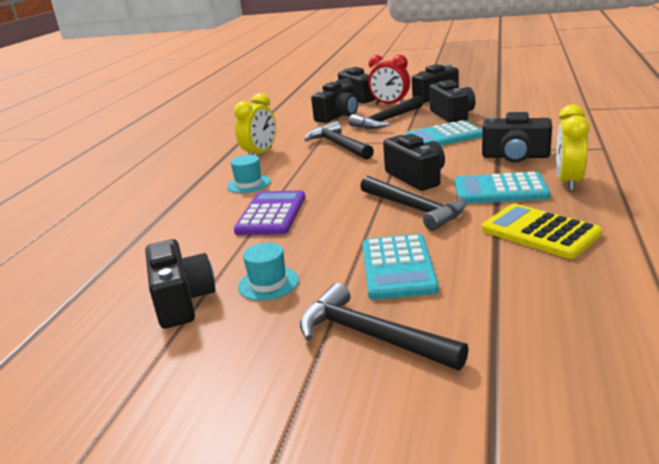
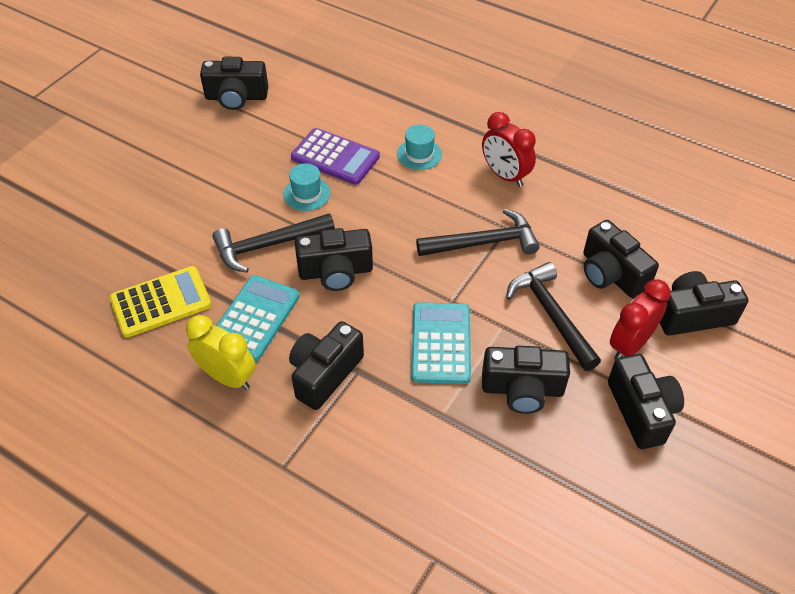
camera: 105 degrees right, 25 degrees up
(260, 154) = (505, 175): yellow clock -> red clock
(268, 283) = (222, 137): turquoise hat -> turquoise hat (306, 194)
(370, 336) = (124, 168): black hammer -> none
(398, 267) = (185, 203): turquoise calculator -> none

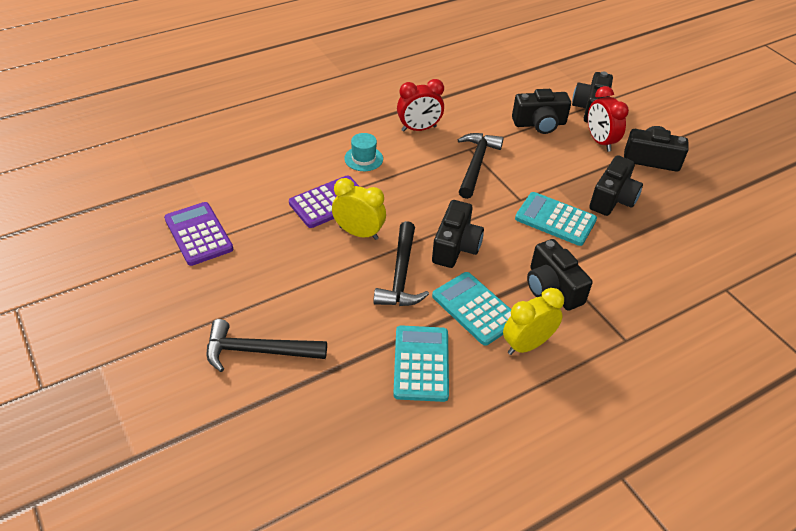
camera: 65 degrees left, 5 degrees down
(161, 302) = (421, 363): yellow calculator -> turquoise calculator
(236, 97) = (198, 234): black camera -> purple calculator
(306, 194) = (358, 233): turquoise hat -> yellow clock
(551, 315) = (558, 162): black hammer -> black hammer (258, 351)

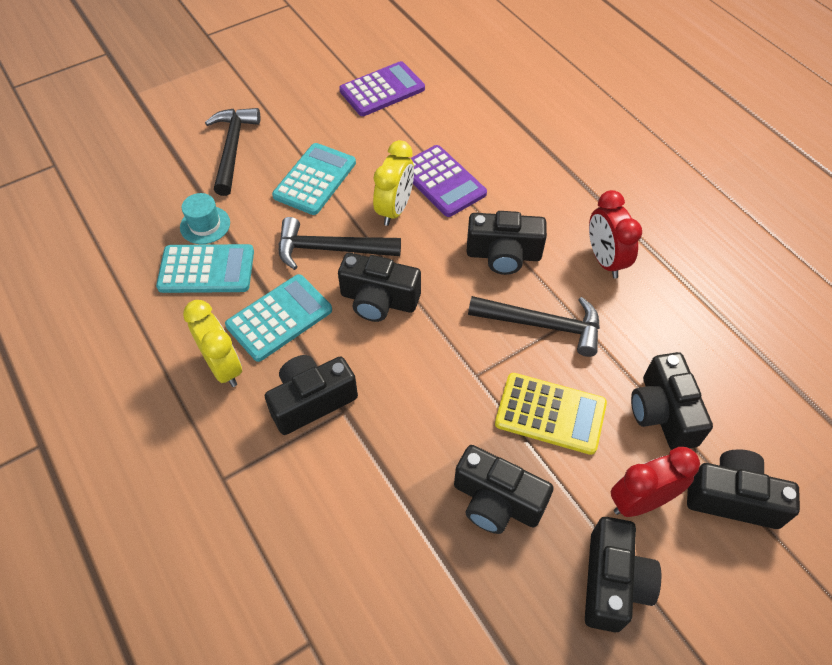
camera: 90 degrees right, 10 degrees up
(363, 159) = (527, 206): turquoise hat -> turquoise hat (205, 225)
(412, 176) = (503, 255): none -> black camera
(546, 169) = (550, 414): none -> yellow calculator
(555, 219) = (440, 416): turquoise calculator -> turquoise calculator (315, 179)

